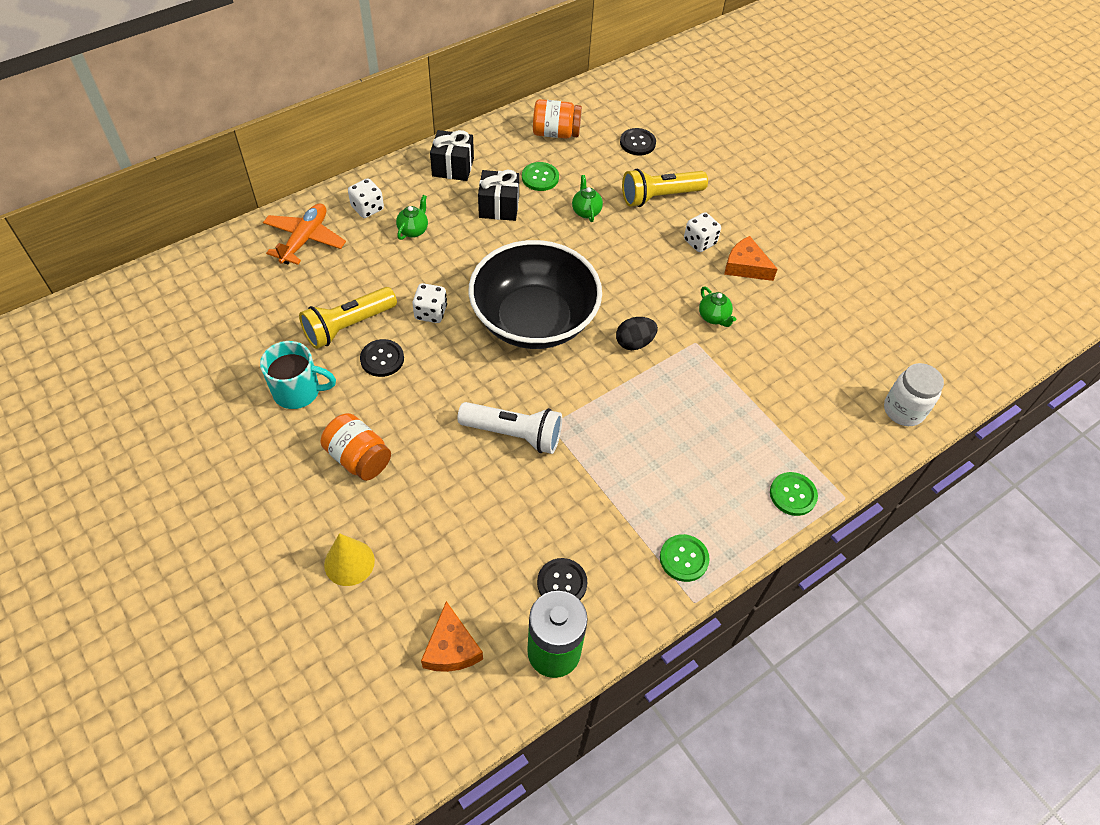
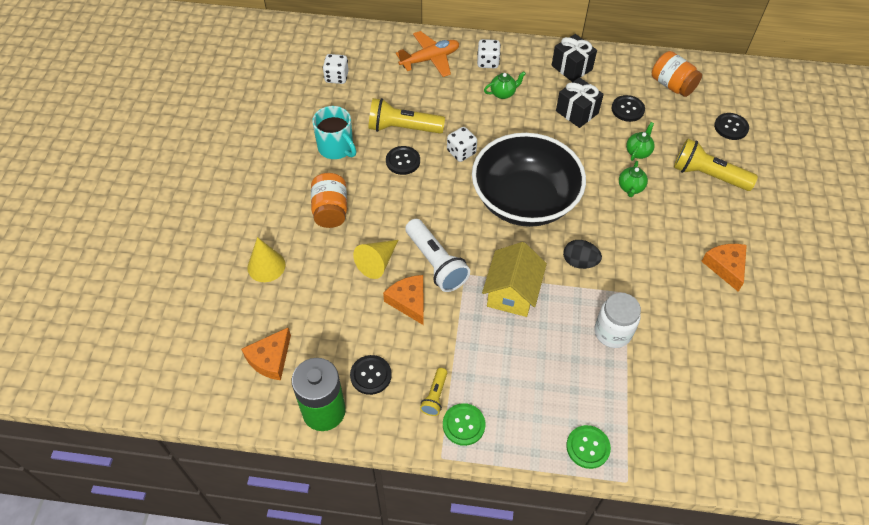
camera: 45 degrees right, 0 degrees up
(459, 474) = (377, 262): none -> yellow cone
(526, 488) = (409, 301): none -> orange cheese
(540, 177) = (627, 109): green button -> black button
(607, 411) = (512, 293): none -> yellow house
(635, 554) = (435, 396): none -> yellow flashlight
(699, 242) = (706, 226): white dice -> white dice (336, 77)
(713, 317) = (659, 285): green teapot -> green teapot (630, 188)
(903, 410) = (747, 460): white jar -> white jar (612, 332)

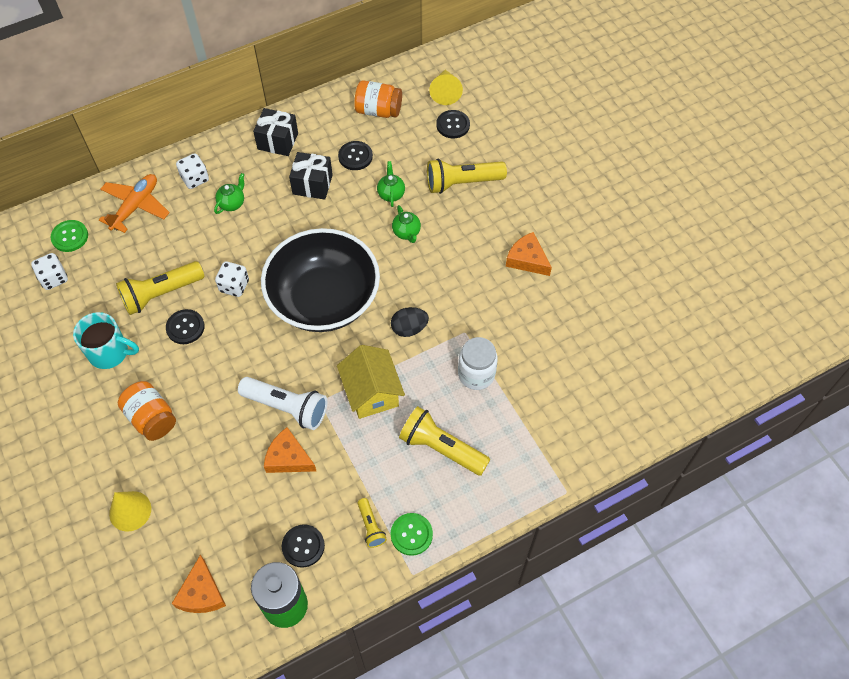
camera: 35 degrees left, 5 degrees up
(377, 262) = (233, 440): yellow cone -> yellow cone (445, 92)
(539, 372) = (441, 448): none -> yellow flashlight
(588, 447) = (520, 485): green button -> green button (70, 237)

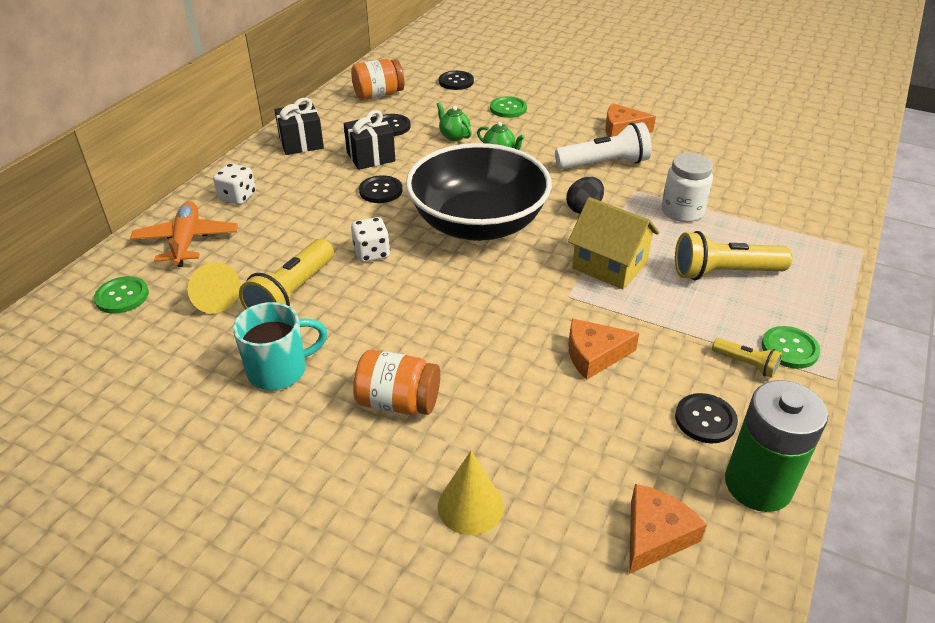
camera: 35 degrees left, 20 degrees down
(54, 278) = (134, 339): white dice -> none
(185, 327) = (352, 307): black button -> black button (381, 191)
(202, 593) = (655, 535): orange cheese -> orange cheese turned 105 degrees counterclockwise
(232, 203) = (300, 198): green teapot -> none
(287, 407) = (541, 316): white flashlight -> white flashlight (604, 164)
(445, 92) = (425, 67): yellow cone -> yellow cone (213, 297)
(462, 183) = (508, 108): yellow flashlight -> green button

